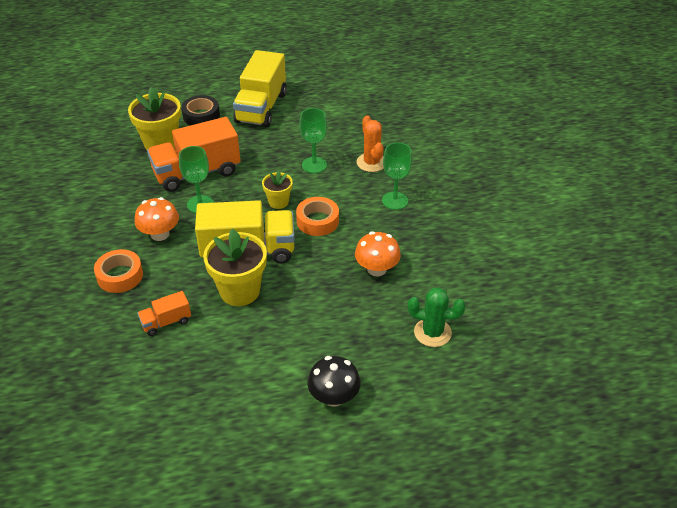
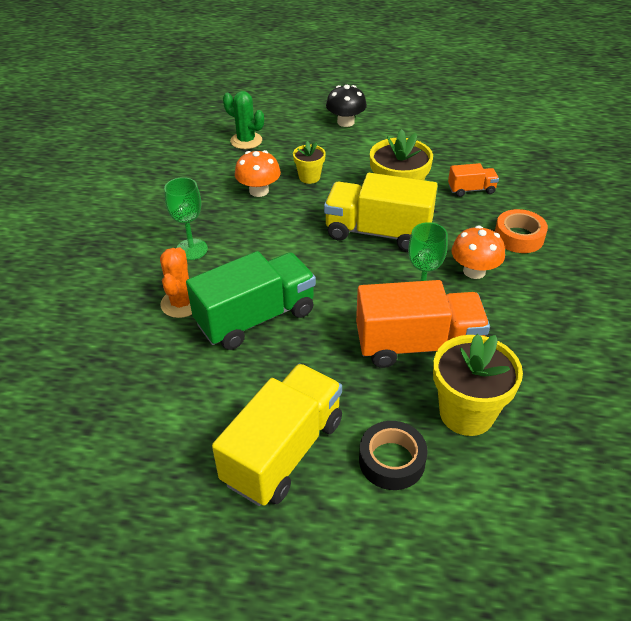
camera: 160 degrees left, 0 degrees up
(278, 202) = (324, 278): yellow flower pot -> yellow flower pot (309, 177)
(314, 165) = (256, 318): green goblet -> green truck
(317, 221) = (290, 246): orange tape -> none

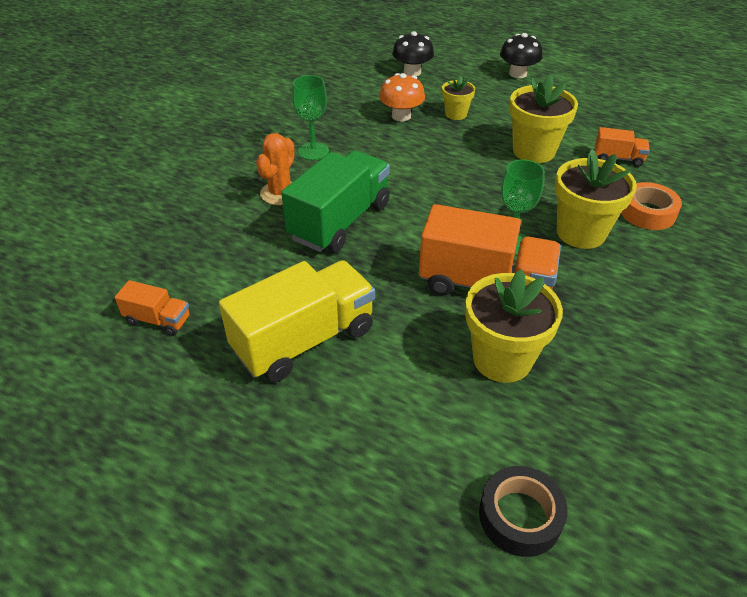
camera: 20 degrees right, 0 degrees up
(127, 476) = (158, 320): none -> orange truck
(246, 141) = (412, 72): green cactus -> black mushroom
(256, 318) = (340, 221): green truck -> green truck turned 45 degrees counterclockwise
(378, 232) = (498, 176): yellow truck -> none
(391, 460) = (402, 379): black tape -> black tape (520, 516)
(474, 271) = (580, 233): orange mushroom -> yellow flower pot

